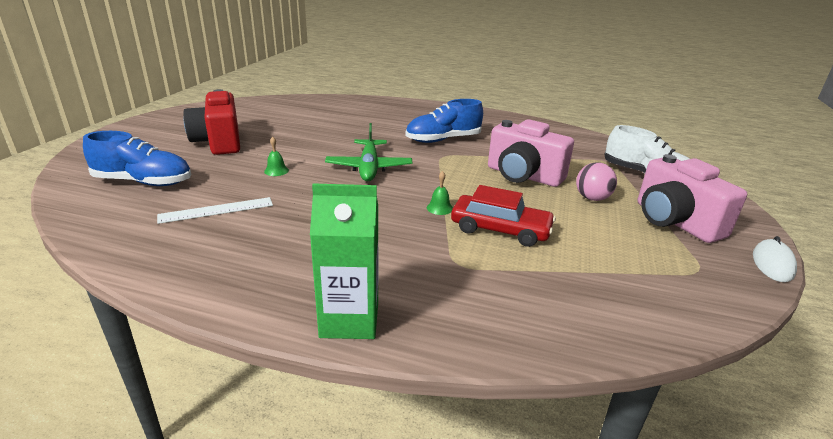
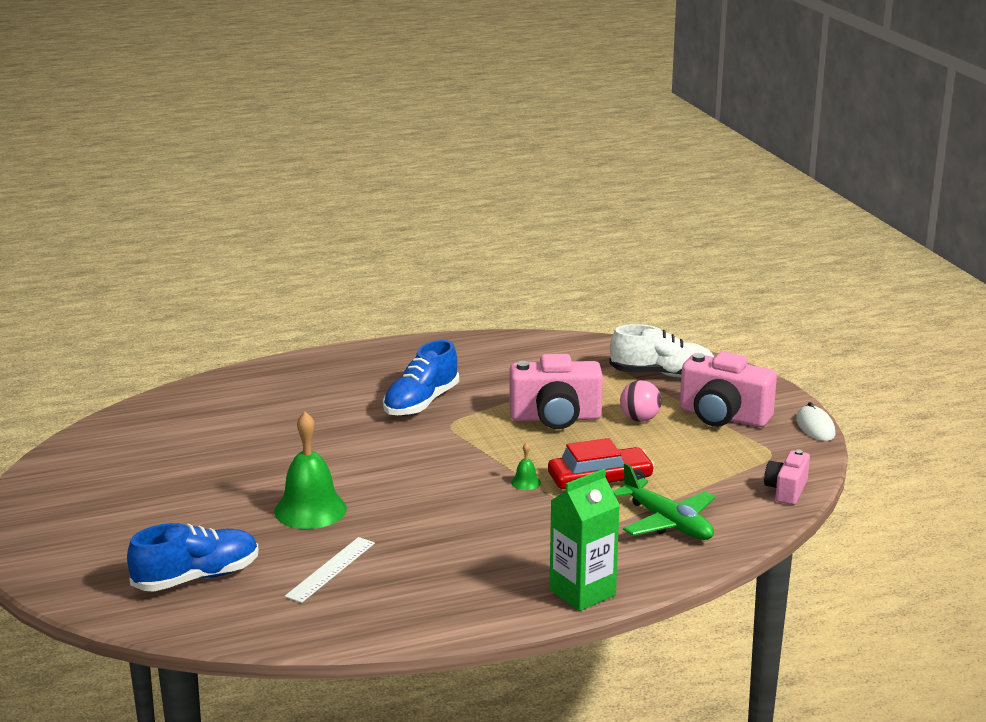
camera: 35 degrees left, 5 degrees down
(219, 142) = (176, 504): red camera -> none
(276, 171) = (310, 510): green bell -> green bell, size x2.36
(369, 167) = (398, 468): green plane -> green plane (667, 522)
(685, 313) = (786, 490): none -> pink camera

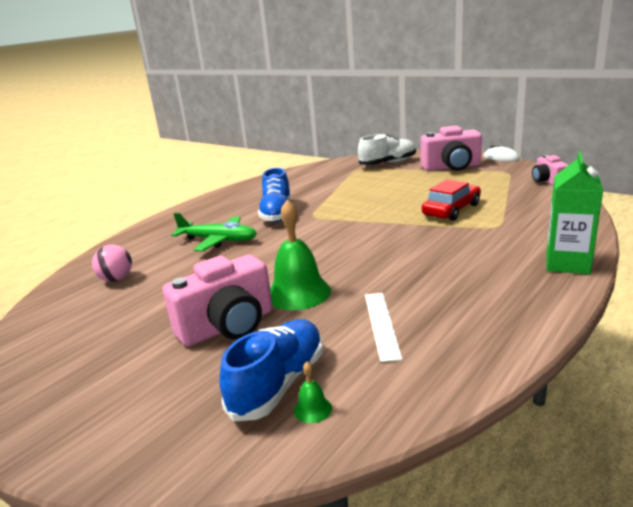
camera: 30 degrees left, 0 degrees up
(525, 482) = (412, 225): green bell -> green bell (312, 409)
(555, 418) = (369, 194): pink camera -> pink camera (228, 326)
(640, 419) = (414, 181): pink ball -> pink ball (116, 279)
(667, 522) = (527, 213): green plane -> green plane (218, 240)

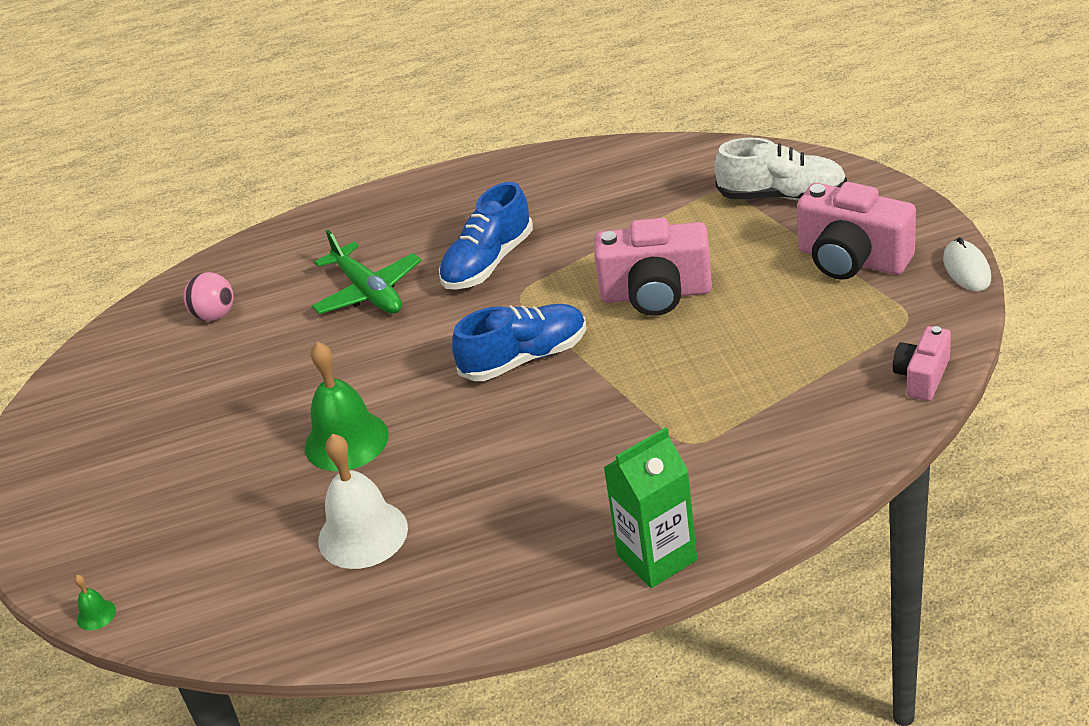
camera: 40 degrees right, 15 degrees up
(228, 326) = (241, 455): pink camera -> pink camera (656, 294)
(278, 383) = (209, 554): blue shoe -> blue shoe (524, 358)
(312, 409) = (204, 597): green bell -> green bell (96, 614)
(381, 324) = (363, 534): white ruler -> white bell
(451, 210) = (692, 375): red car -> none

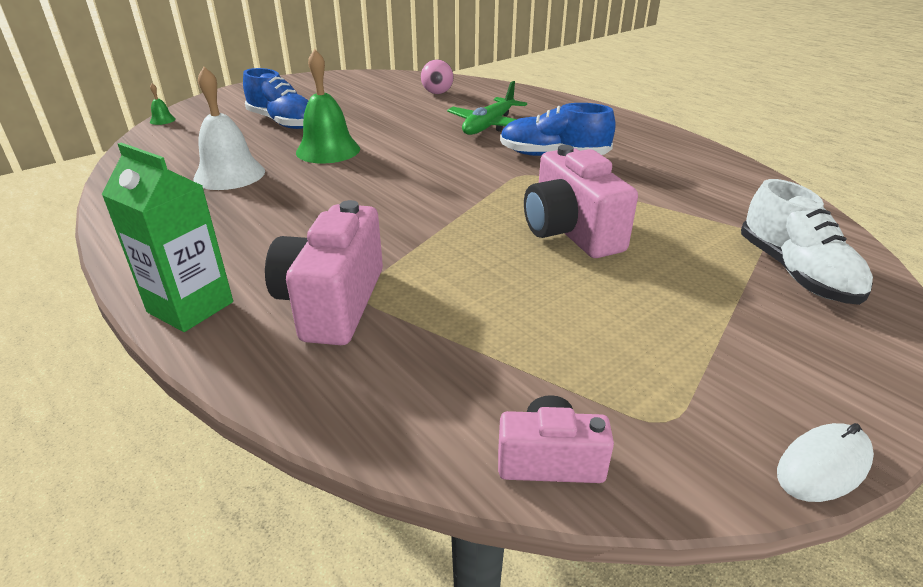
camera: 60 degrees right, 5 degrees down
(524, 358) = (446, 191): blue shoe -> blue shoe (283, 122)
(852, 259) = (737, 346): pink camera -> pink camera (333, 303)

